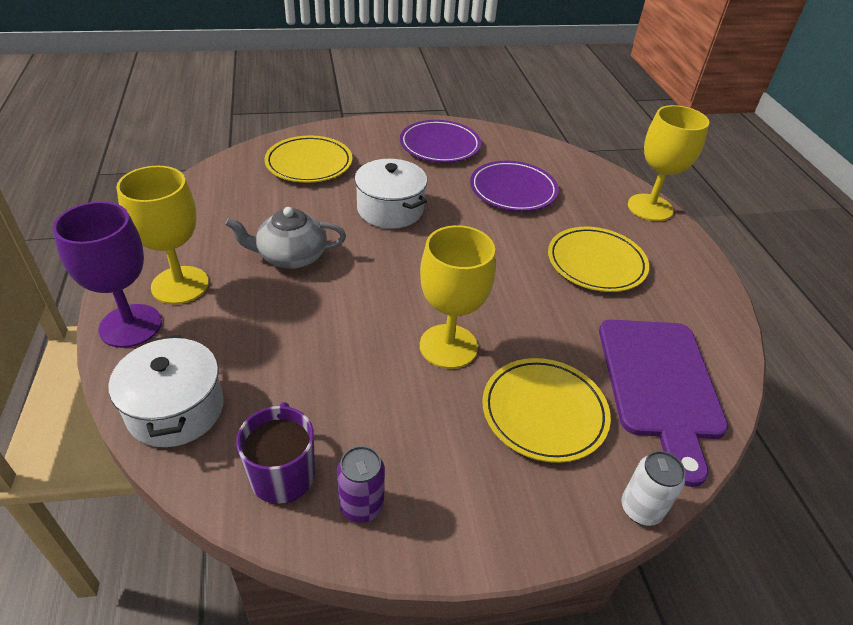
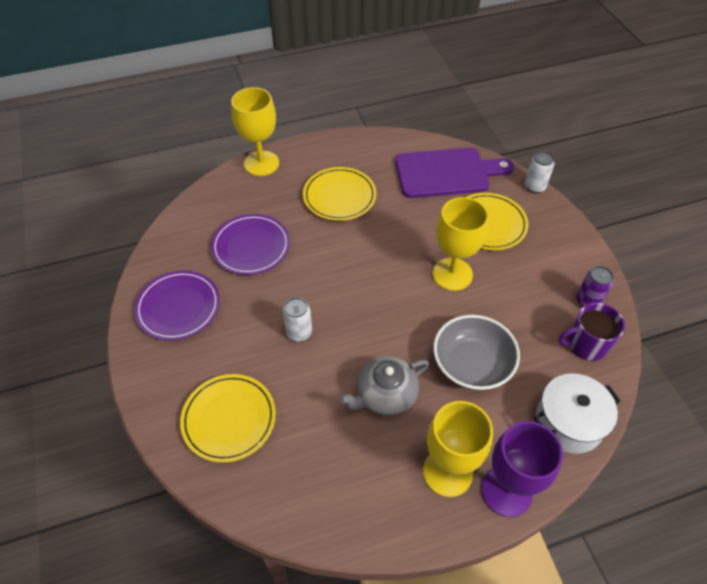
camera: 95 degrees left, 10 degrees up
(291, 256) = (385, 395): grey teapot -> grey teapot turned 75 degrees clockwise
(300, 334) = (472, 364): none -> grey bowl
(390, 209) = (299, 332): white pot -> white can

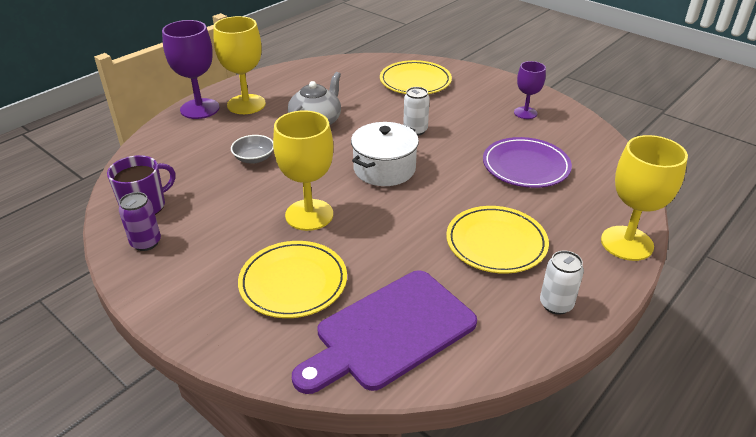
camera: 150 degrees right, 15 degrees down
(178, 307) = (525, 113): purple plate -> purple goblet
(472, 364) = (254, 158): grey bowl -> grey bowl, size x0.54
(534, 187) = (247, 366): white can -> white can (556, 304)
(568, 422) = (157, 152): white pot -> white pot (384, 169)

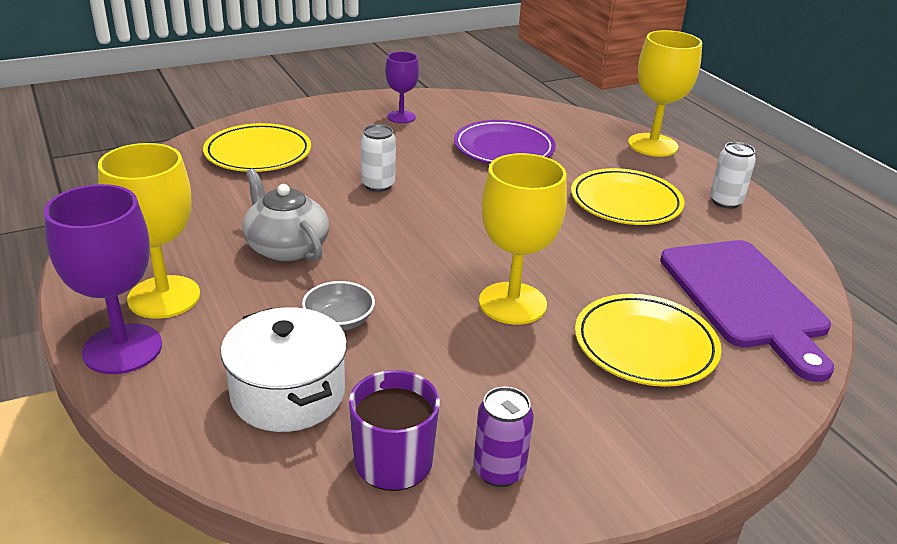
camera: 70 degrees left, 5 degrees down
(384, 169) = (447, 227): white pot -> white pot (288, 393)

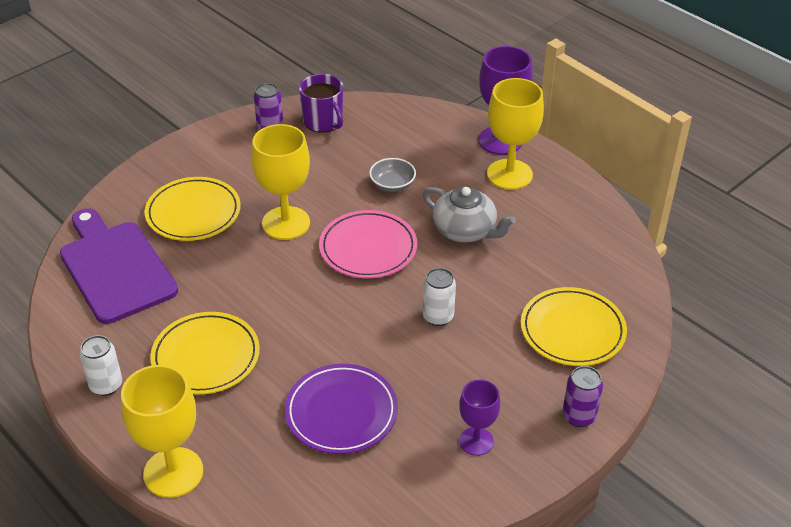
camera: 165 degrees right, 10 degrees up
(288, 393) = (393, 139): white pot -> none
(309, 113) = (579, 416): none -> purple can
(417, 254) = (368, 248): none -> pink plate

